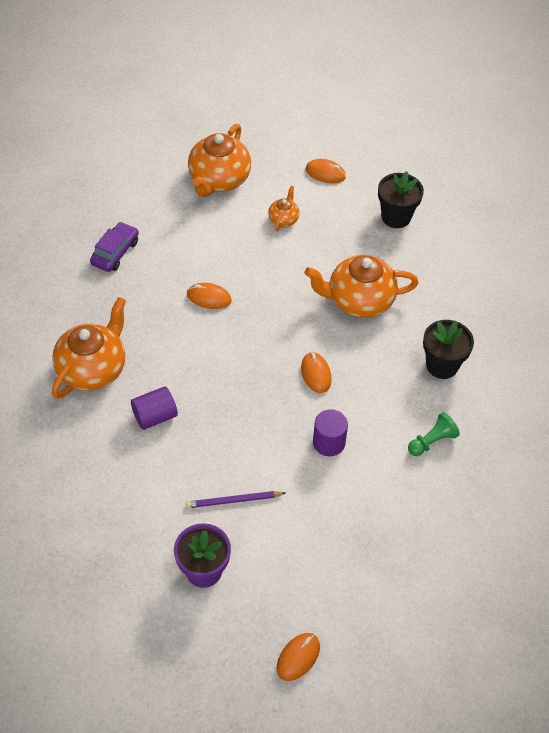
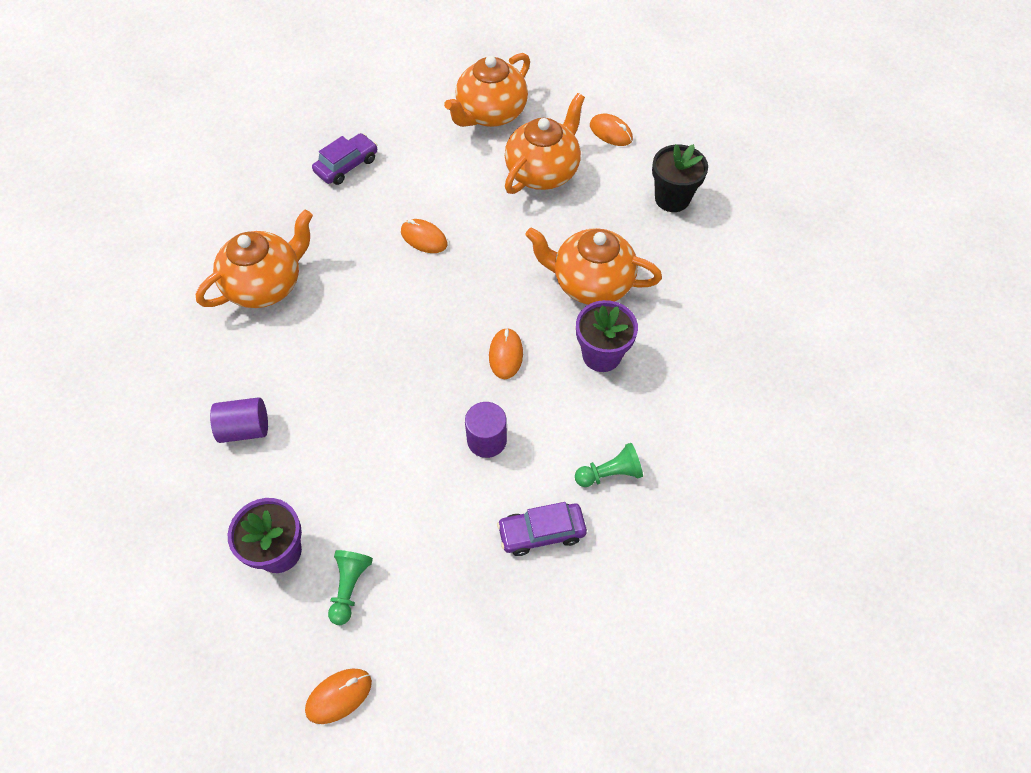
camera: 20 degrees right, 5 degrees up
(155, 416) = (307, 355): purple cylinder -> purple cylinder (245, 428)
(234, 501) = (349, 478): purple pencil -> none
(271, 580) = (349, 587): none -> green pawn
(283, 219) = (543, 172): orange teapot -> orange teapot, size x2.07
(390, 354) = (601, 355): none -> purple flower pot
(399, 498) = (541, 532): none -> purple car
(442, 365) = (658, 384): black flower pot -> none

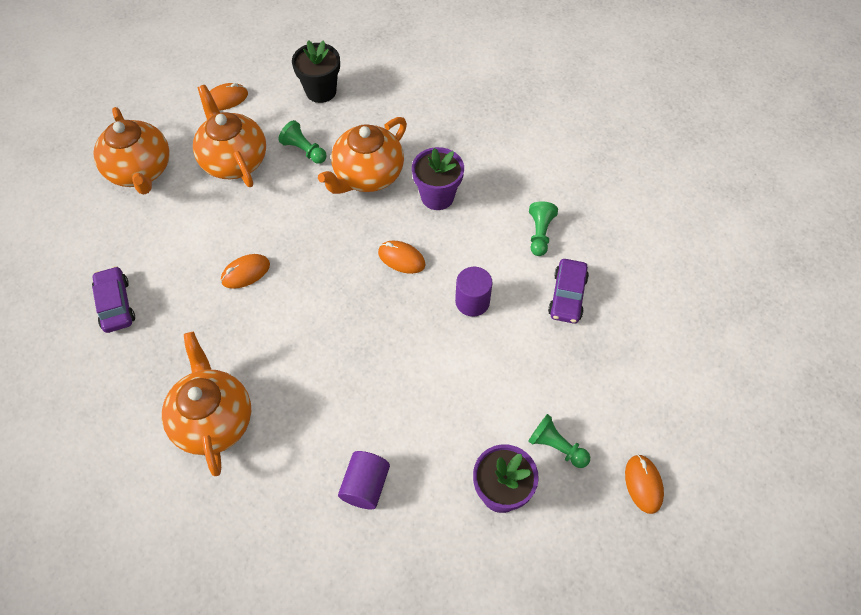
camera: 65 degrees left, 0 degrees up
(589, 218) = (304, 150): none -> green pawn

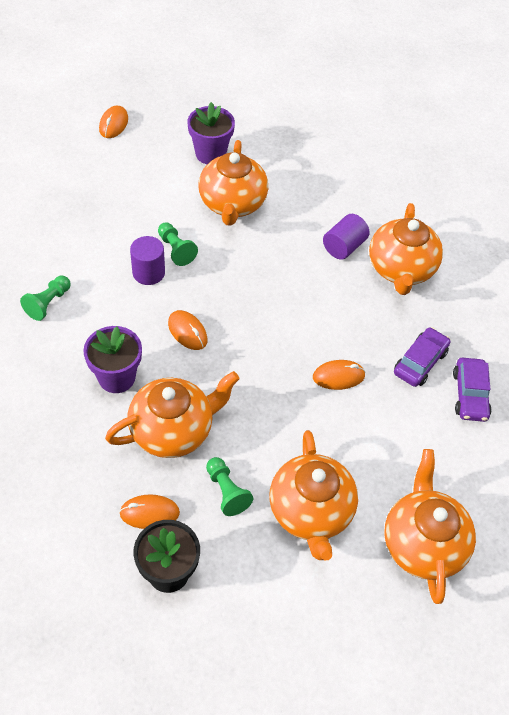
camera: 160 degrees left, 5 degrees down
(226, 99) = (292, 612): orange mouse -> orange mouse (149, 513)
(365, 485) = (301, 190): purple cylinder -> purple cylinder (344, 247)
(435, 425) = (232, 204): none -> orange teapot
(556, 447) = (155, 162): green pawn -> green pawn (176, 250)
(567, 296) = (67, 246): purple car -> purple car (420, 362)

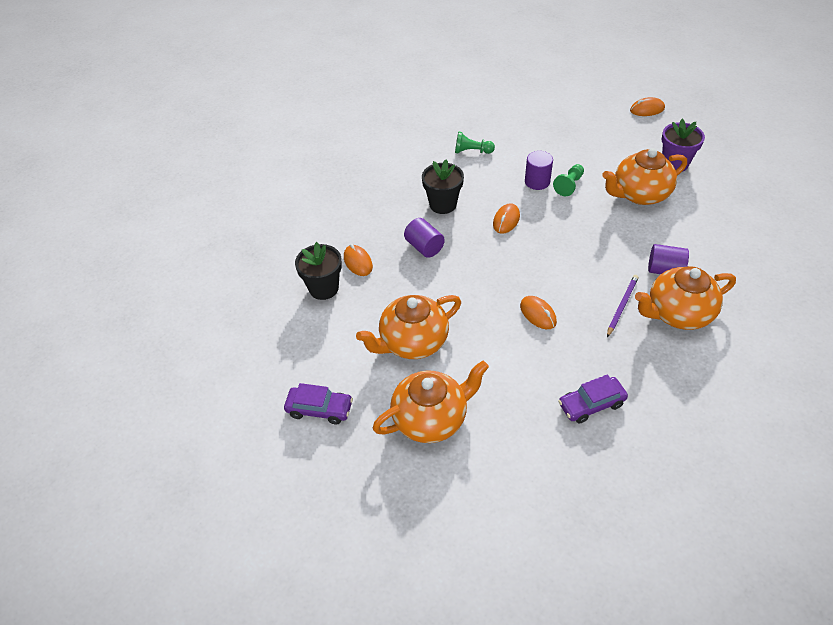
camera: 70 degrees right, 5 degrees down
(116, 377) = (443, 204): purple flower pot -> black flower pot
(173, 430) = (424, 247): orange teapot -> purple cylinder
(226, 491) = (398, 292): green pawn -> none
(368, 304) = (622, 306): none -> purple pencil
(420, 362) = (595, 359): purple car -> purple car (319, 409)

